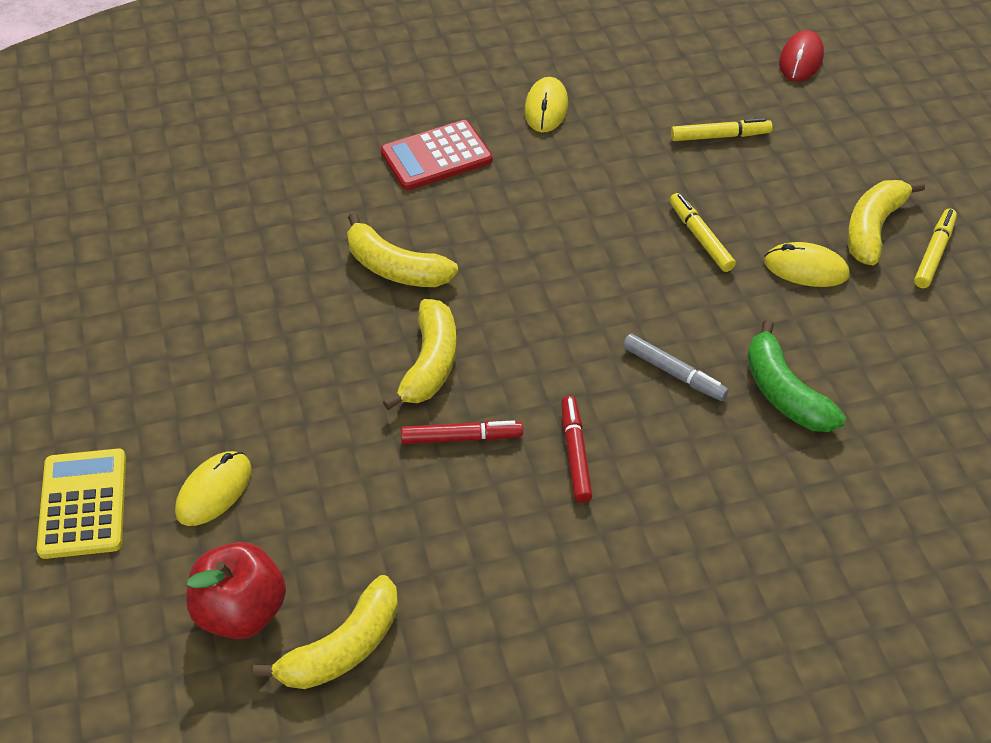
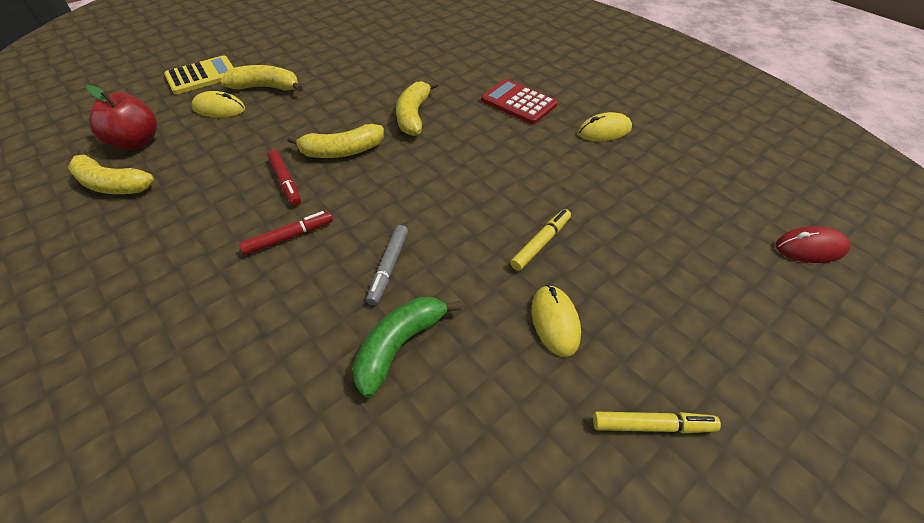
camera: 65 degrees right, 0 degrees up
(720, 136) = (663, 223): yellow marker -> none
(873, 229) = (644, 361): yellow banana -> yellow banana (266, 87)

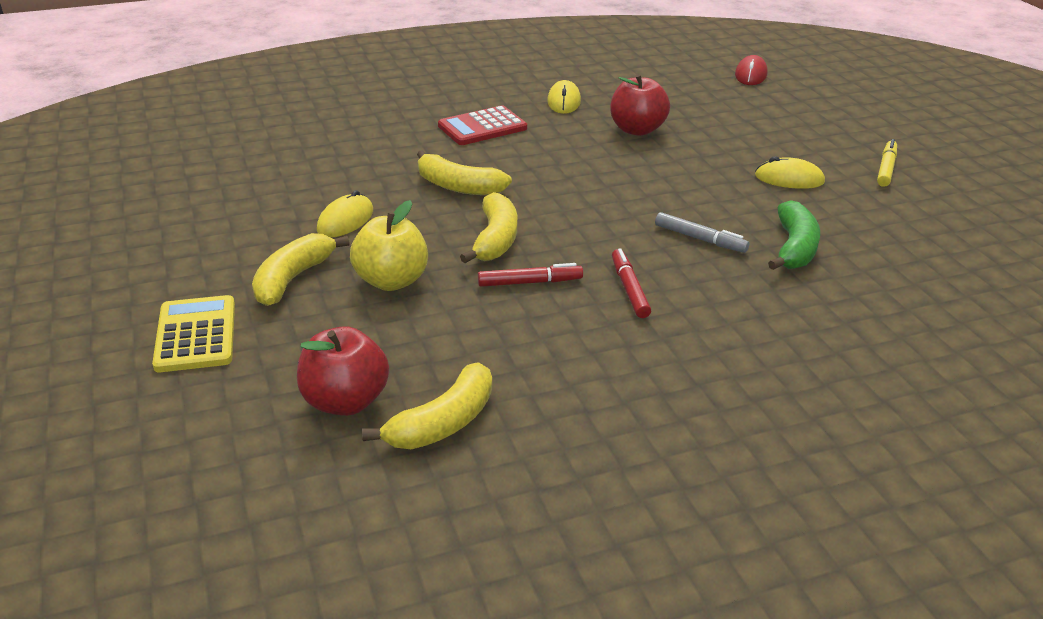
camera: 70 degrees left, 15 degrees down
(219, 108) = (315, 322): yellow mouse -> yellow mouse (345, 220)
(272, 122) = (391, 281): none -> yellow apple
(399, 346) = (794, 248): green banana -> green banana turned 135 degrees counterclockwise
(541, 243) = (701, 164): yellow marker -> none
(583, 185) = (637, 130): none -> red apple

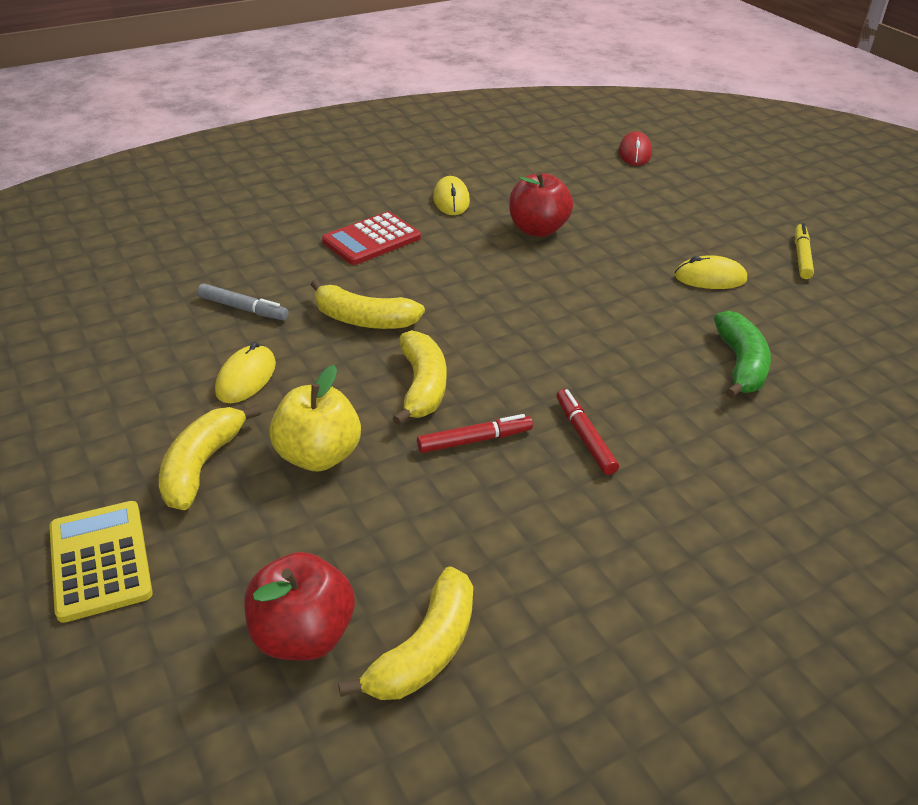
camera: 10 degrees left, 5 degrees up
(700, 239) = (641, 363): grey marker -> grey marker (243, 308)

